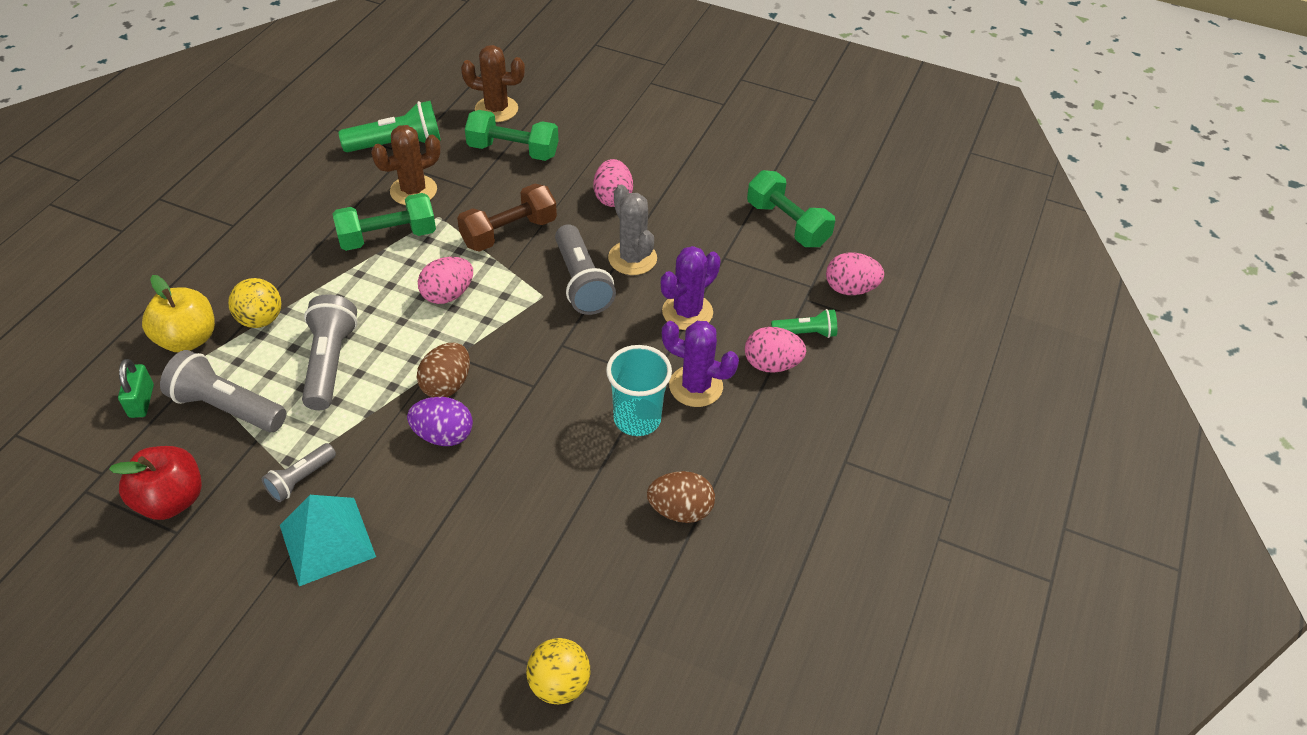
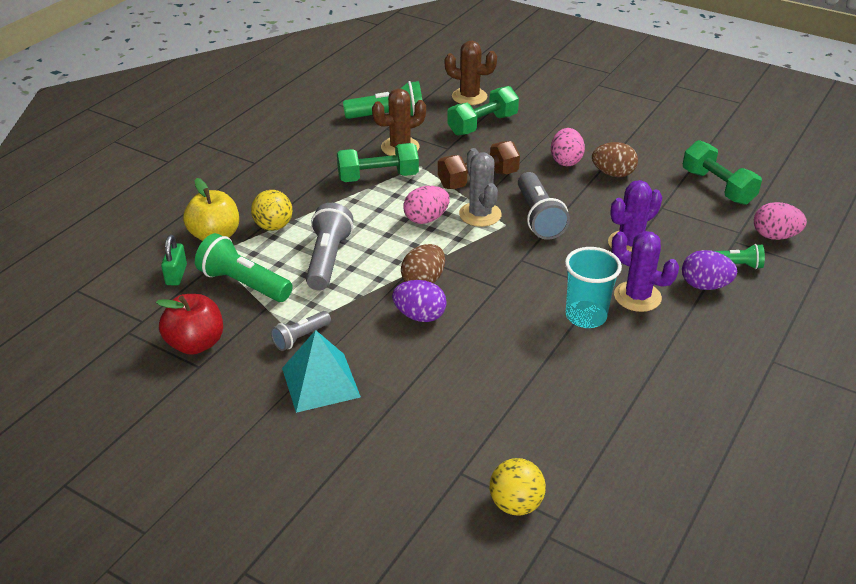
camera: 10 degrees right, 10 degrees down
(227, 407) = (243, 284): grey flashlight -> green flashlight
(513, 151) = (482, 125): green dumbbell -> green dumbbell turned 60 degrees counterclockwise
(632, 258) = (582, 203): grey cactus -> grey cactus (480, 214)
(680, 510) = (623, 385): brown egg -> brown egg (613, 174)
(771, 364) = (704, 286): pink egg -> purple egg

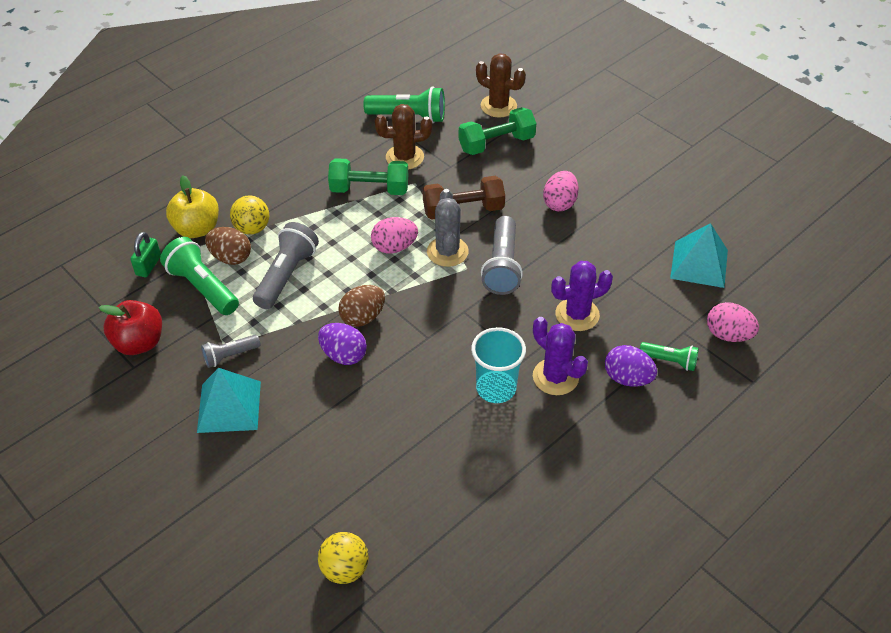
camera: 15 degrees right, 10 degrees up
(613, 174) = (600, 228): brown egg -> brown egg (231, 257)
(717, 187) = (699, 264): green dumbbell -> turquoise pyramid

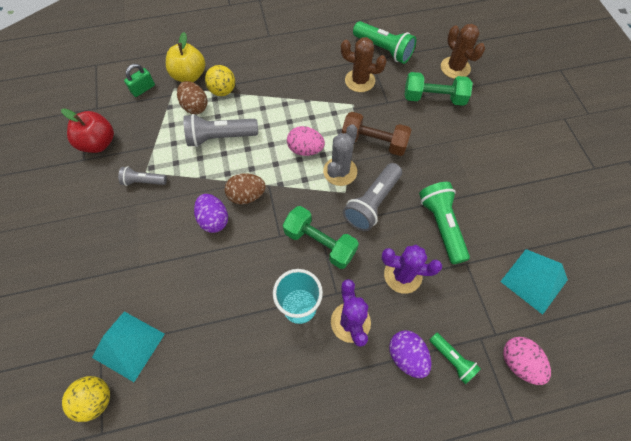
camera: 30 degrees right, 15 degrees up
(202, 287) = (163, 120): green flashlight -> green flashlight (441, 225)
(229, 406) = (116, 220): turquoise pyramid -> turquoise pyramid (128, 345)
(286, 275) = (220, 137): grey flashlight -> grey flashlight turned 150 degrees counterclockwise
(369, 189) = (318, 95): green dumbbell -> green dumbbell (320, 243)
(559, 203) = (450, 170): pink egg -> none

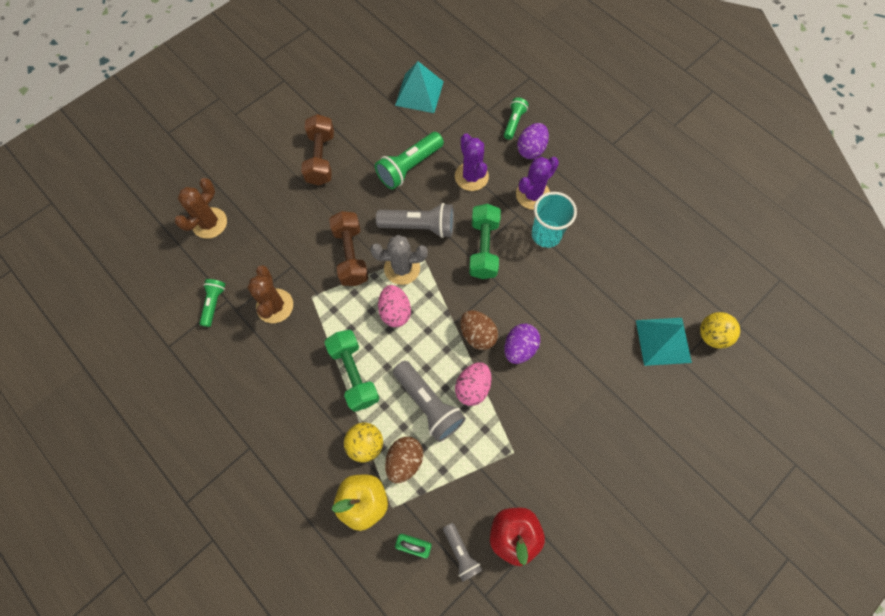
camera: 120 degrees left, 5 degrees up
(144, 181) = (525, 445): grey flashlight -> grey flashlight (461, 553)
(383, 50) = (214, 303): green flashlight -> green flashlight, size x0.58
(434, 98) = (264, 226): green dumbbell -> green dumbbell (354, 374)
(485, 160) = (321, 158): none -> brown dumbbell
(518, 362) = (488, 85): pink egg -> pink egg (472, 387)

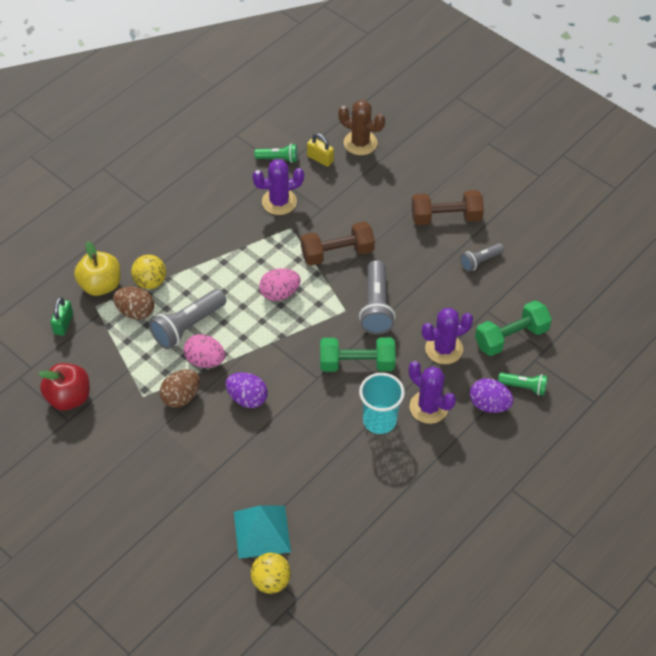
camera: 85 degrees right, 15 degrees down
(223, 262) = (320, 159): none -> yellow padlock
(275, 306) = (279, 202): brown cactus -> purple cactus
(354, 374) = (215, 267): green dumbbell -> green dumbbell (511, 337)
(402, 268) = (327, 295): grey cactus -> none
(409, 167) = (447, 292): green flashlight -> none
(419, 93) = (547, 295): turquoise pyramid -> none
(461, 553) = (55, 358): grey flashlight -> grey flashlight (480, 261)
(477, 335) = (259, 362): brown egg -> brown egg (181, 397)

